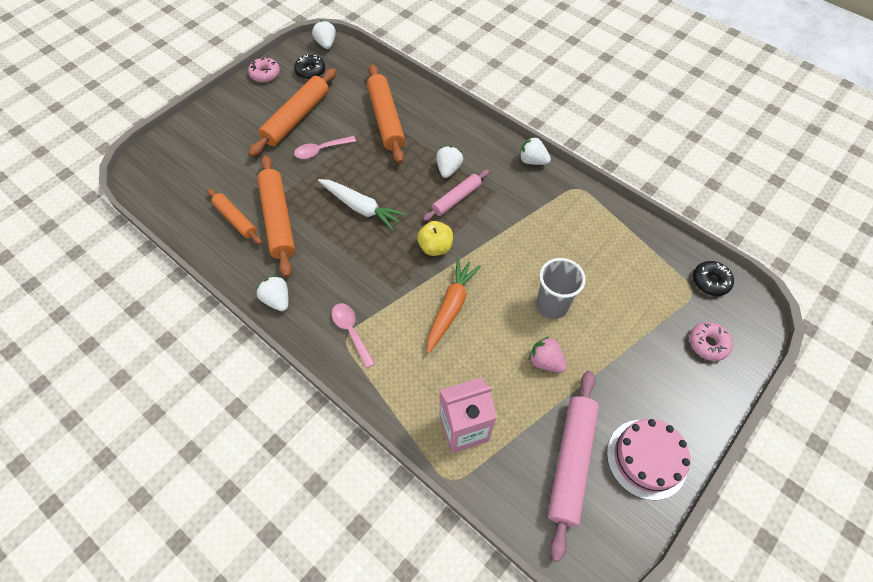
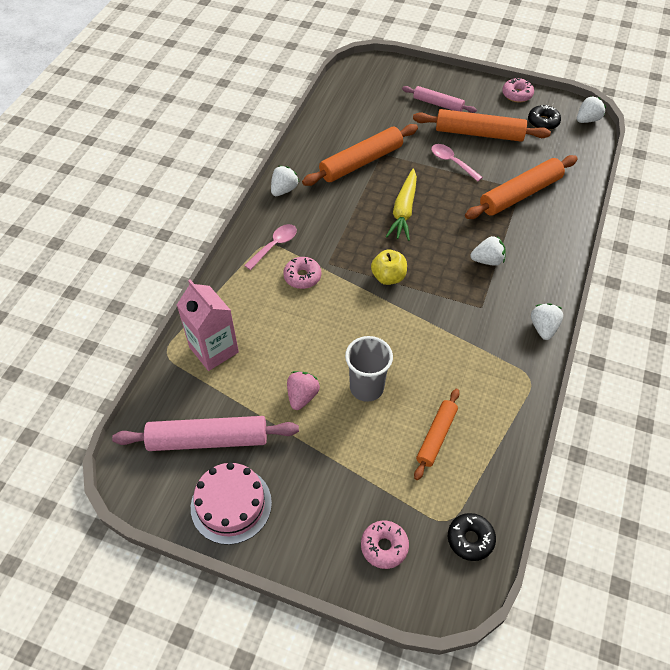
camera: 70 degrees right, 5 degrees down
(236, 219) = (347, 137): orange rolling pin -> orange rolling pin (436, 436)
(361, 207) = (404, 210): white carrot -> yellow carrot
(403, 318) = (302, 277): none -> pink donut
(451, 307) = (328, 307): orange carrot -> none
(456, 199) = (454, 277): pink rolling pin -> pink rolling pin (438, 104)

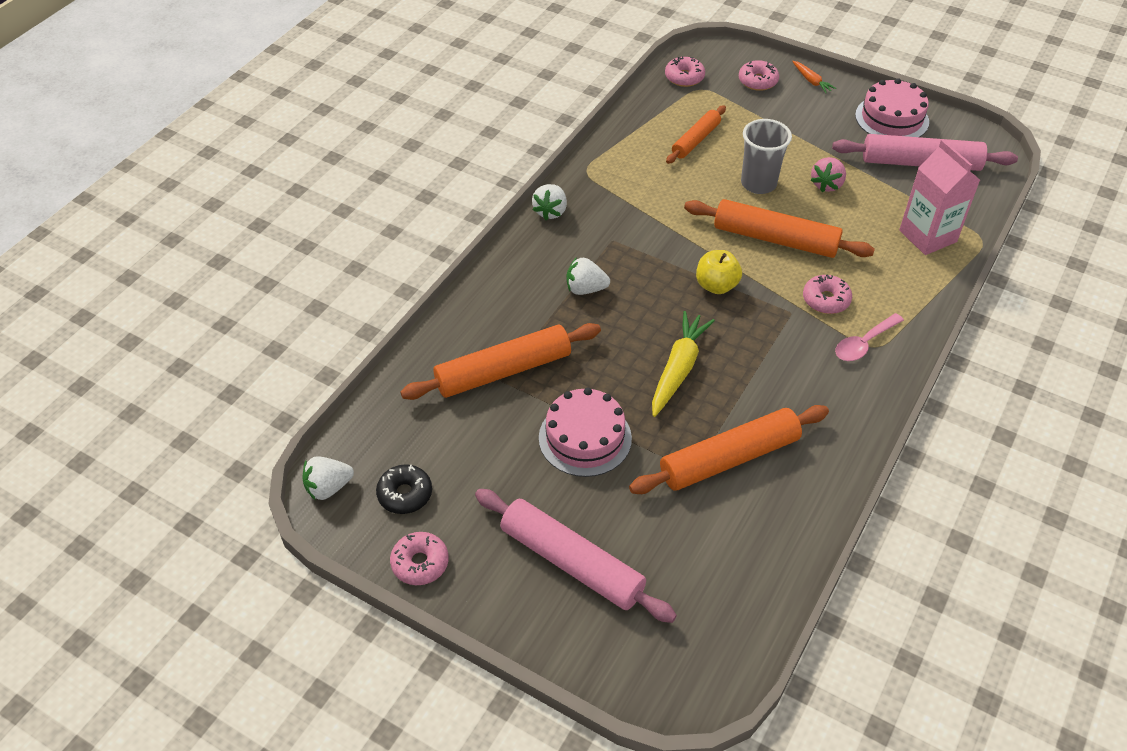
camera: 170 degrees left, 5 degrees down
(284, 190) = (853, 426): white strawberry -> none
(321, 558) = (811, 81): none -> orange carrot
(438, 104) = (571, 562): pink rolling pin -> pink rolling pin, size x1.66
(452, 162) = (585, 438): pink spoon -> pink cake
(470, 539) = (684, 77): black donut -> pink donut
(479, 133) = (522, 486): orange rolling pin -> orange rolling pin (775, 239)

